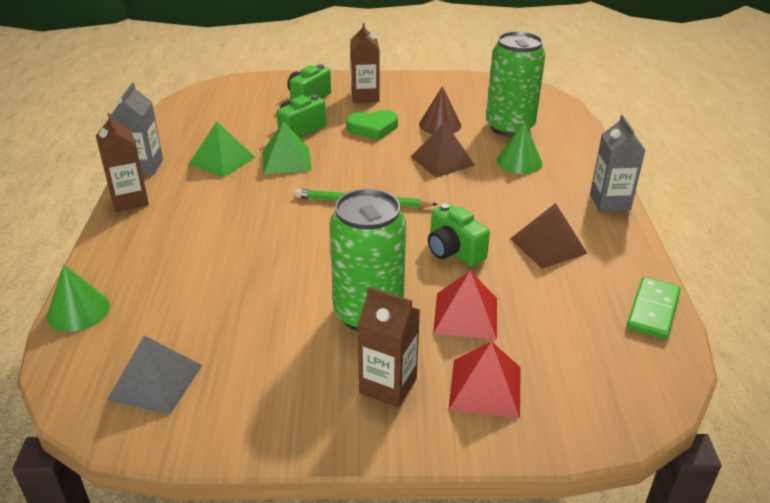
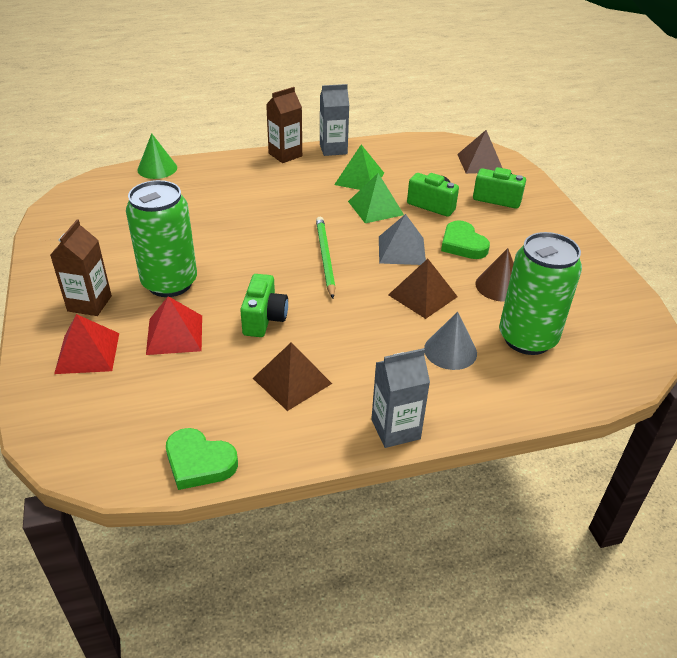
camera: 75 degrees right, 5 degrees up
(155, 382) = (92, 210): grey pyramid -> grey pyramid (401, 250)
(240, 93) = (480, 163): none -> brown pyramid
(365, 97) = (526, 230): brown carton -> none
(453, 252) = (264, 319): green camera -> green camera turned 150 degrees clockwise
(519, 162) = (450, 351): green cone -> grey cone
(653, 310) = (199, 462): green domino -> green heart

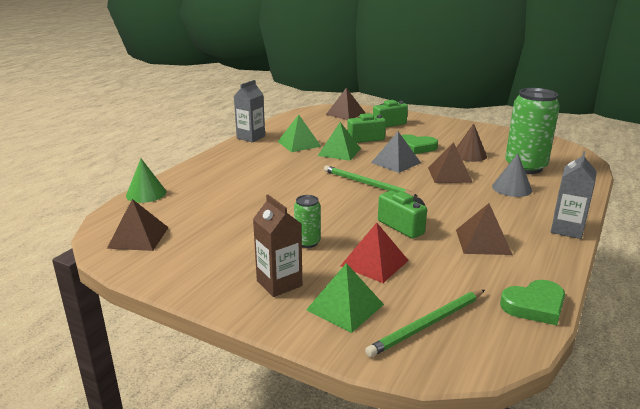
camera: 45 degrees left, 15 degrees down
(87, 206) = (138, 237): none -> brown pyramid
(87, 353) = (345, 307): red pyramid -> green pyramid
(103, 409) = (427, 325): none -> green pencil
(169, 283) = (307, 242): green can -> green can, size x0.49
(285, 155) = (226, 151): brown carton -> none

